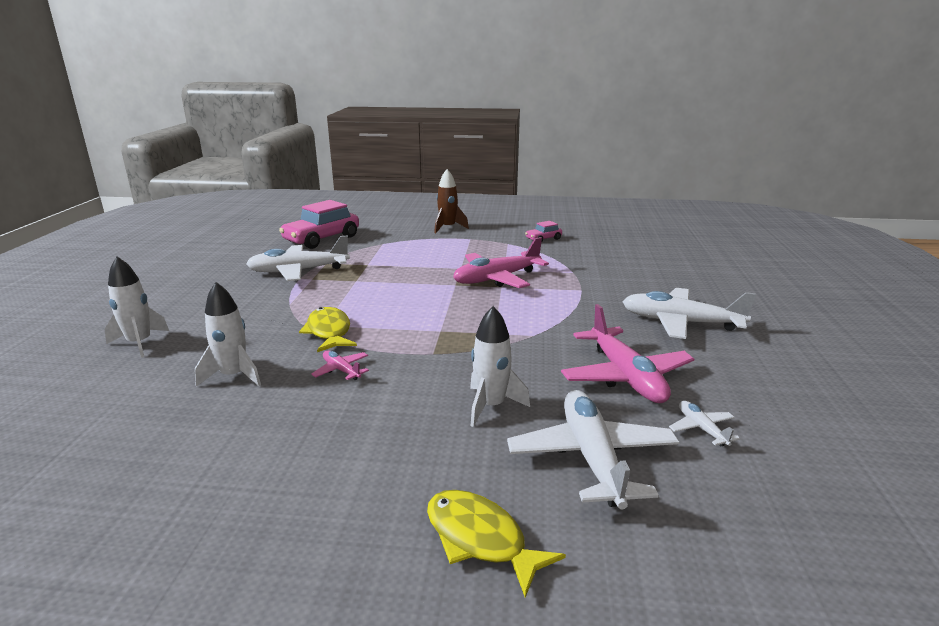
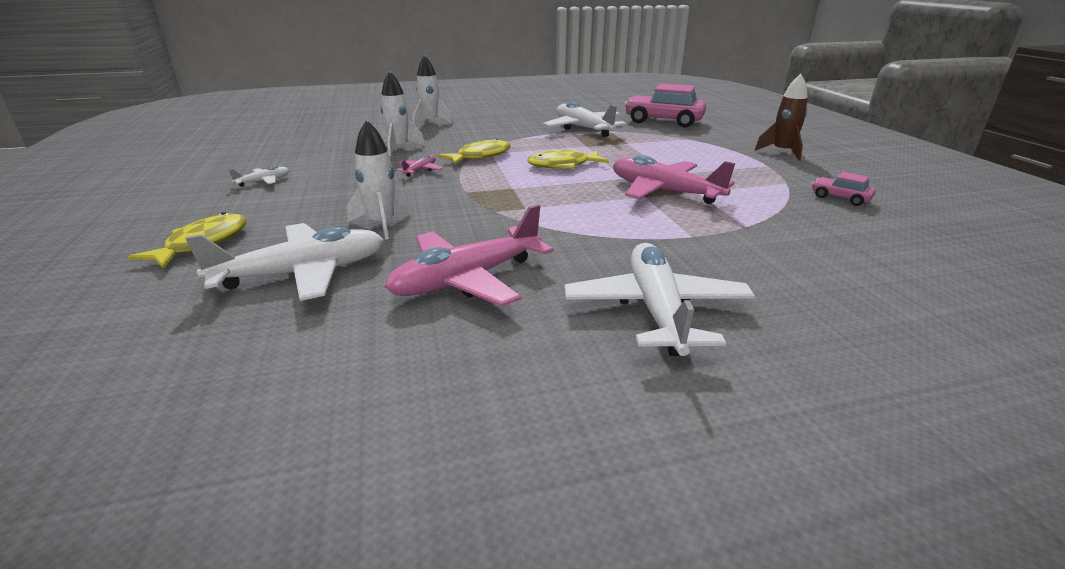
camera: 70 degrees right, 5 degrees up
(401, 300) = (563, 165): none -> yellow fish
(701, 429) = (362, 331): white plane -> white plane (263, 181)

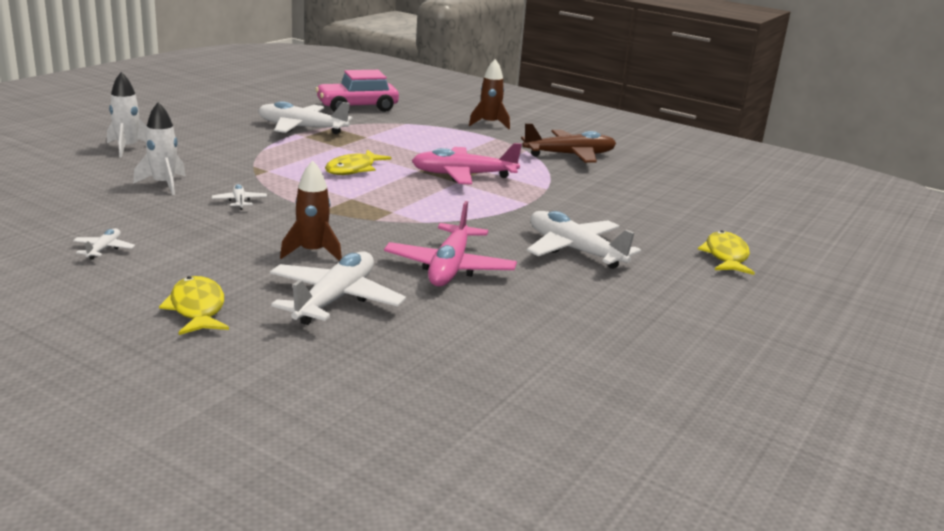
camera: 45 degrees left, 5 degrees down
(382, 224) = (312, 252): white rocket -> brown rocket
(420, 170) = (239, 202): pink plane -> white plane
(480, 156) = (265, 176): yellow fish -> yellow fish (726, 256)
(840, 198) = (570, 155): pink car -> brown plane

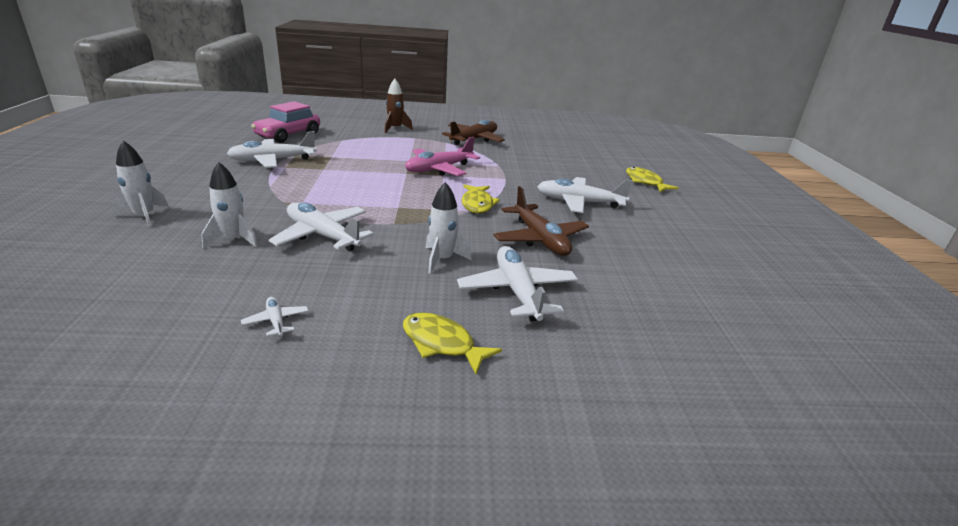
camera: 35 degrees left, 5 degrees up
(239, 202) = (322, 236): white plane -> white plane, size x2.19
(312, 252) = (442, 260): brown rocket -> white rocket
(353, 169) = (363, 184): yellow fish -> yellow fish (477, 204)
(450, 268) = (540, 239): pink plane -> brown plane

